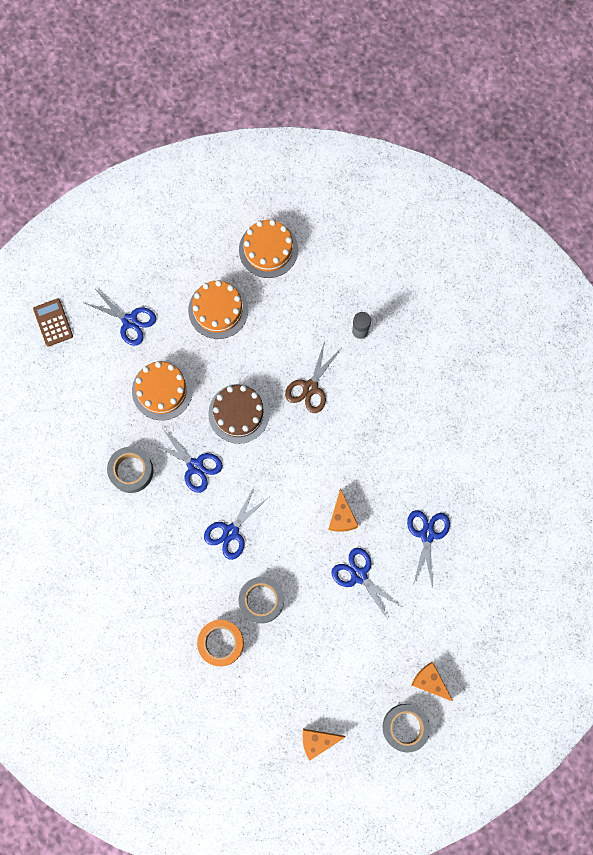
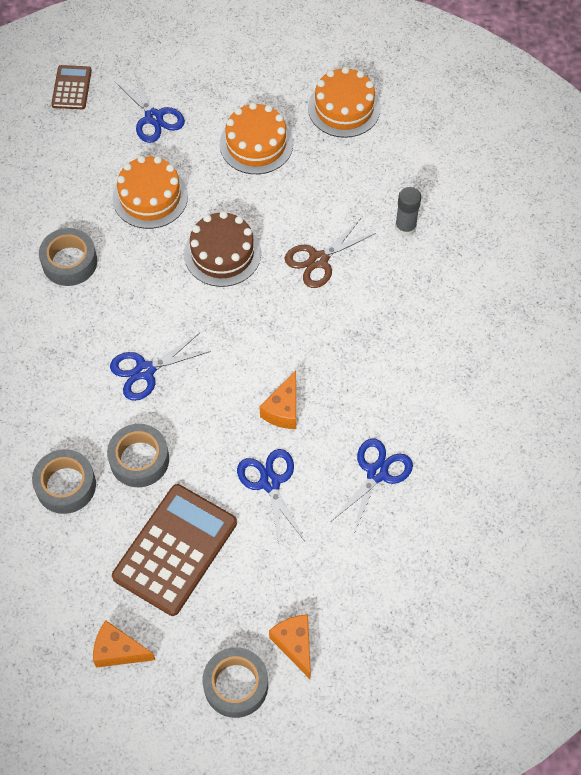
camera: 25 degrees right, 15 degrees down
(195, 466) = (143, 286): blue scissors -> none
(221, 643) = (66, 485): orange tape -> grey tape
(319, 654) = (175, 549): none -> brown calculator

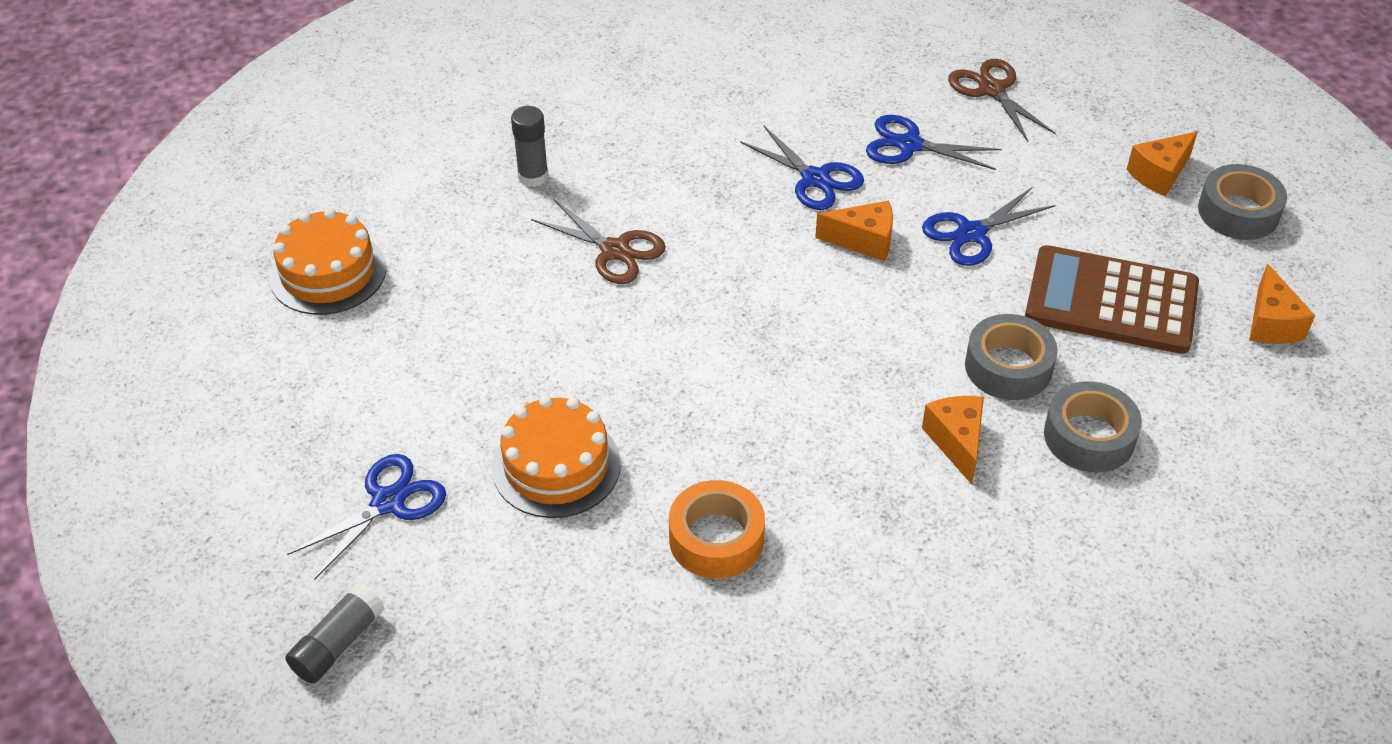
camera: 105 degrees left, 15 degrees down
(69, 262) = (716, 539): grey tape -> orange tape
(71, 88) = (338, 644): brown calculator -> grey glue stick
(90, 407) = (956, 442): none -> orange cheese
(145, 371) = (870, 395): blue scissors -> blue scissors (815, 179)
(222, 253) = (637, 354): brown cake -> none
(256, 144) = (419, 359): orange cake -> none
(429, 557) = (992, 90): none -> brown scissors

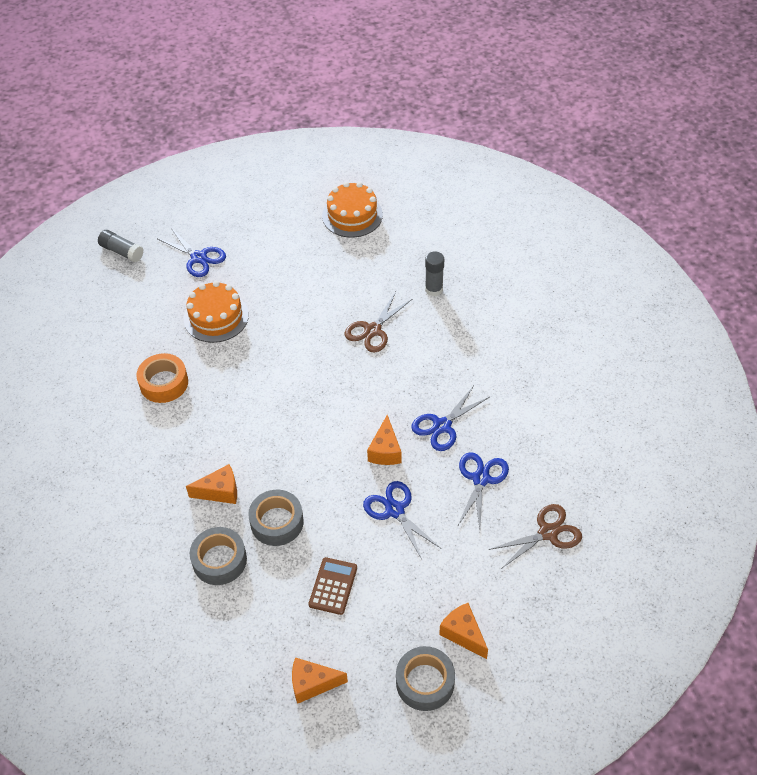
camera: 90 degrees right, 5 degrees up
(1111, 301) = (333, 586): brown calculator -> brown calculator, size x0.53

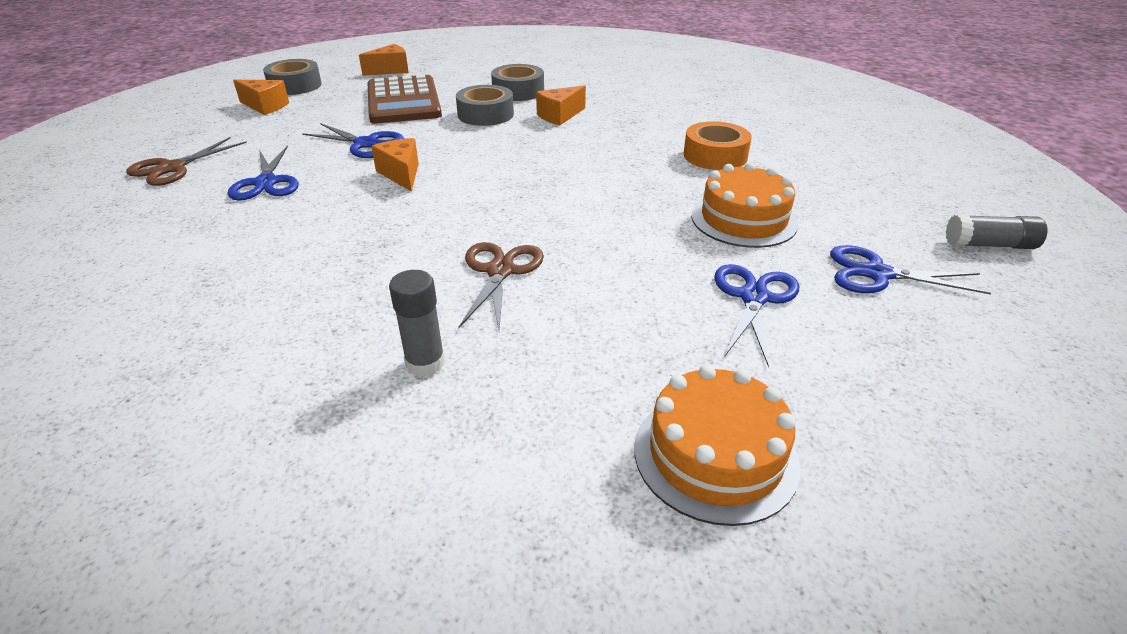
camera: 150 degrees right, 15 degrees down
(333, 586) = (403, 101): brown calculator -> brown calculator, size x1.90
(442, 426) = (334, 208): blue scissors -> blue scissors (754, 297)

